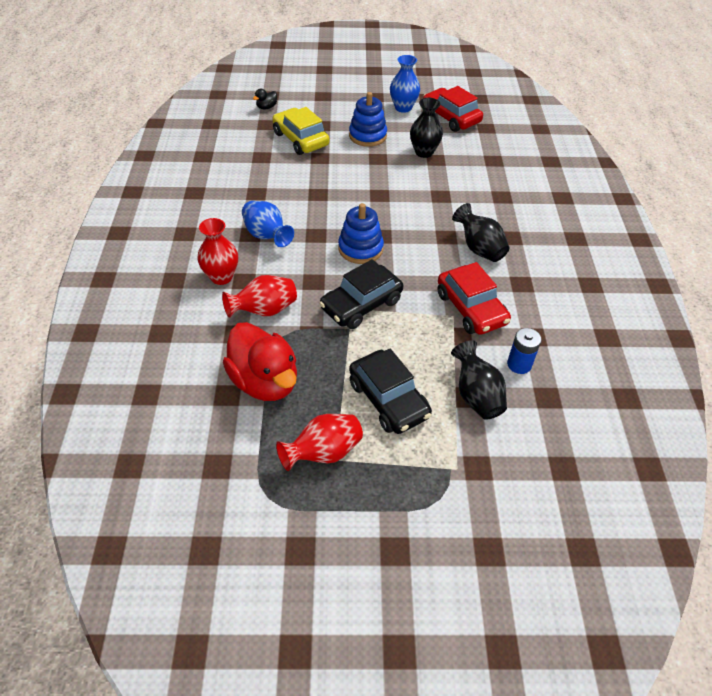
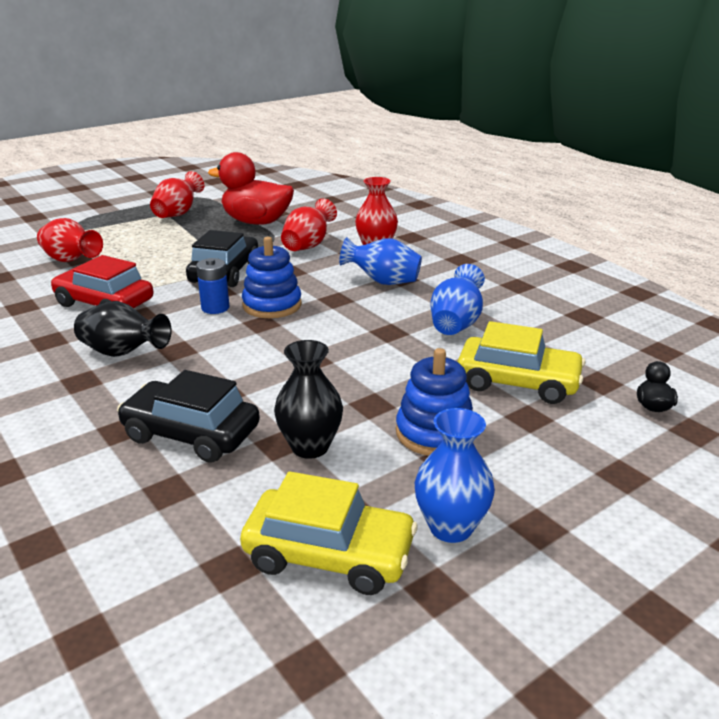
camera: 145 degrees right, 20 degrees down
(276, 182) = (456, 324): none -> blue vase
(388, 399) = (149, 240): black car -> black car (191, 434)
(450, 117) = (329, 554): red car -> yellow car
(476, 395) = (71, 260): black vase -> red vase
(519, 364) = (34, 286): blue battery -> blue battery (215, 308)

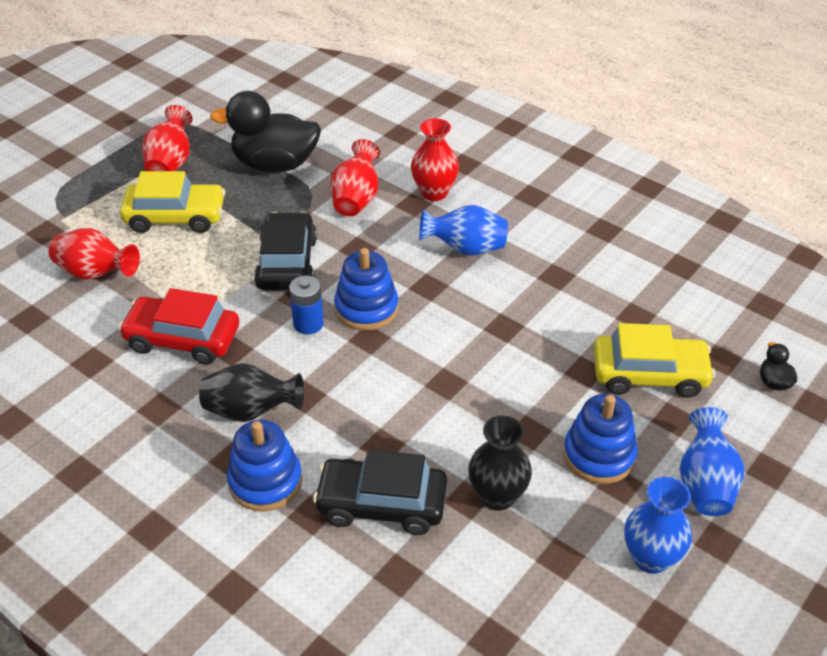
camera: 15 degrees left, 15 degrees up
(97, 400) = (265, 481): none -> blue stacking toy
(256, 222) = (275, 164): red duck -> black duck
(329, 554) = (566, 608): yellow car -> yellow car (175, 217)
(456, 324) = (564, 302): blue vase -> blue vase (705, 483)

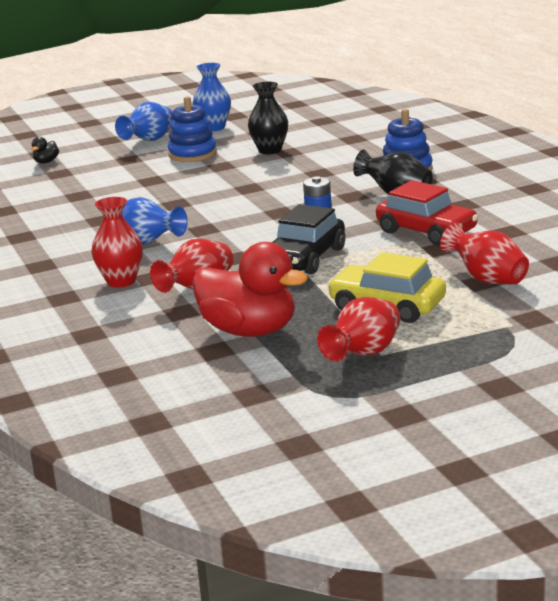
camera: 150 degrees left, 20 degrees down
(275, 164) = (249, 331): black duck -> red duck
(366, 308) = (265, 225): blue stacking toy -> none
(381, 504) = (341, 156): black car -> none
(649, 374) = (114, 173): yellow car -> none

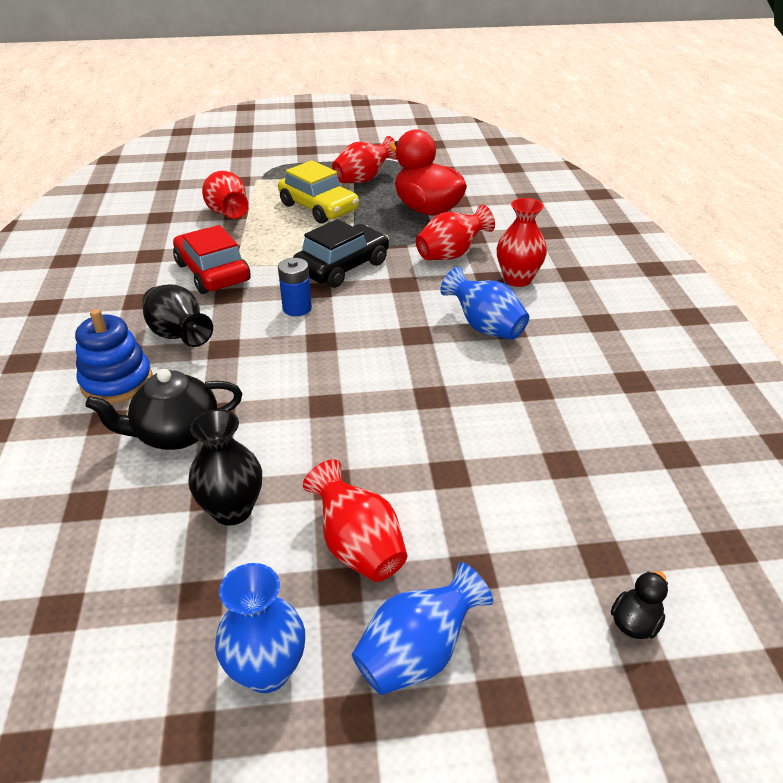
camera: 165 degrees left, 15 degrees up
(192, 154) = (358, 546): blue stacking toy -> red vase
(335, 162) = (176, 433): none -> black teapot

